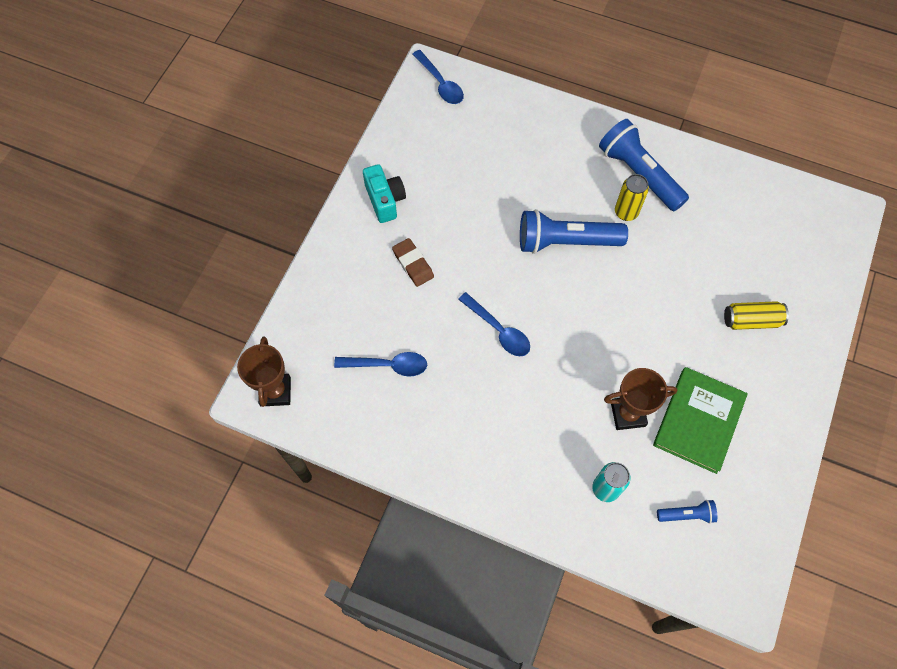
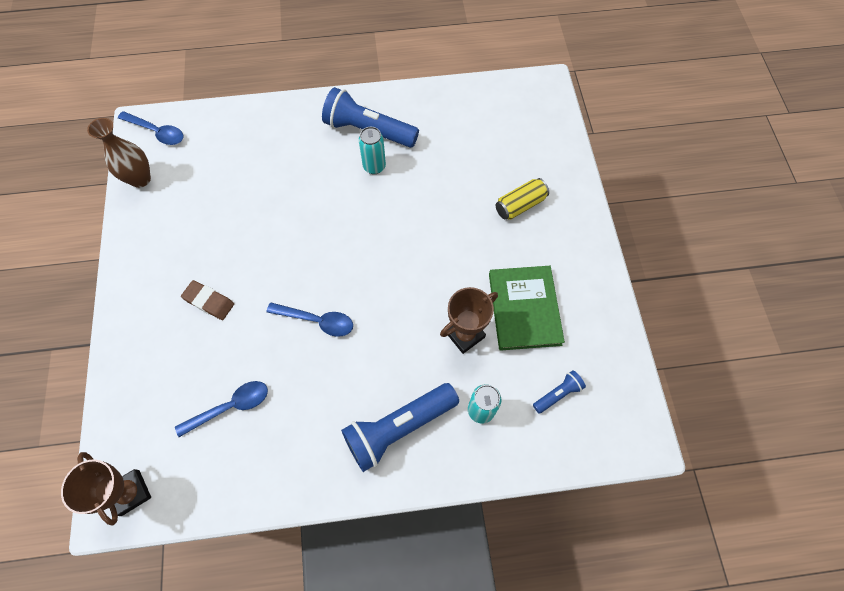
camera: 30 degrees left, 0 degrees up
(385, 200) = (154, 257): turquoise camera -> none
(406, 122) = (140, 179): none -> brown vase
(566, 241) = (336, 215): blue flashlight -> blue flashlight (398, 428)
(626, 212) = (374, 166): yellow can -> turquoise can

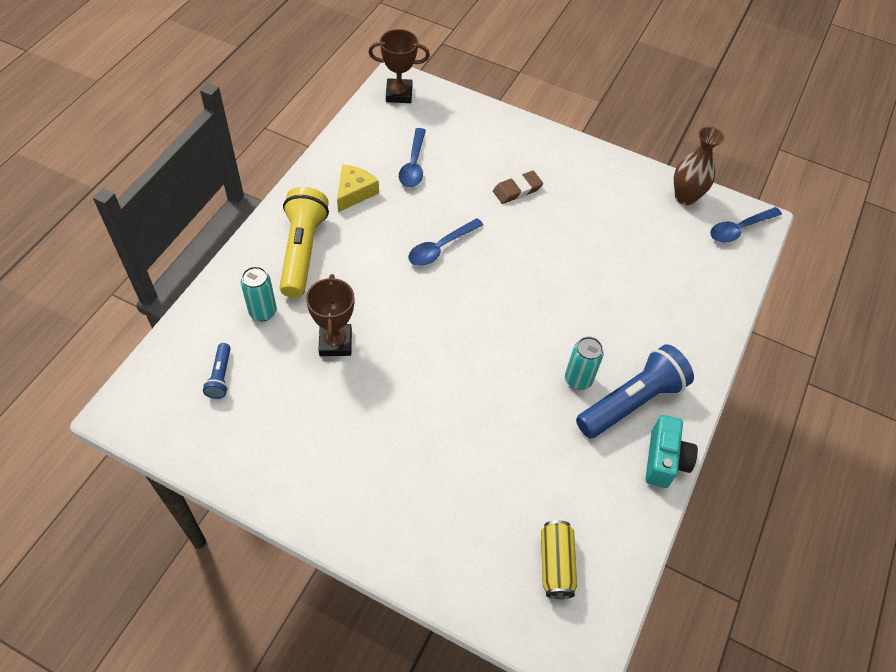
camera: 120 degrees right, 10 degrees down
(300, 435) = (354, 192): none -> yellow cheese
(398, 97) = (664, 460): none -> turquoise camera
(398, 428) = (302, 251): blue flashlight -> yellow flashlight
(520, 205) = (429, 486): yellow can -> yellow can (556, 564)
(524, 309) = (316, 406): green book -> none

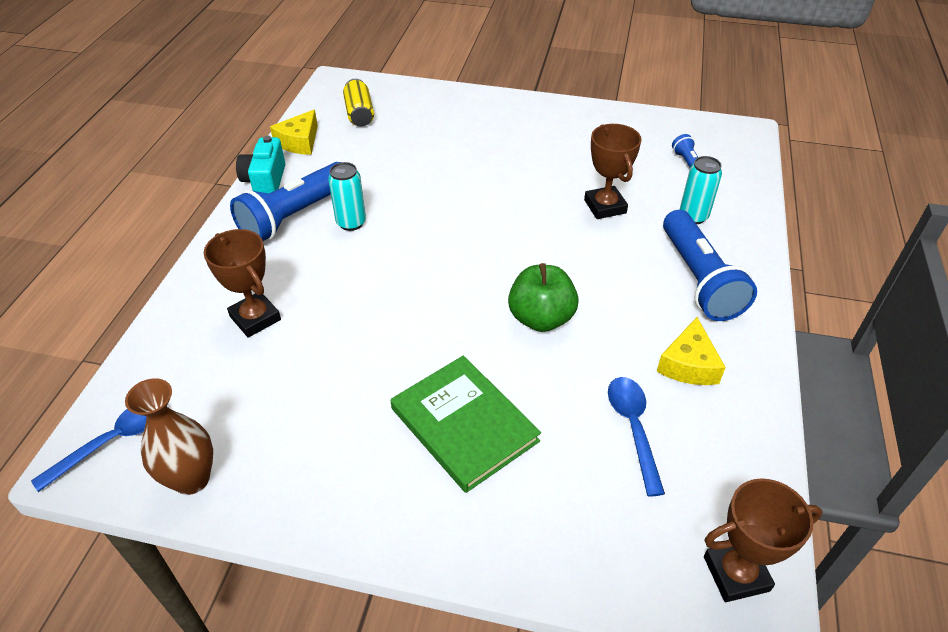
camera: 170 degrees right, 10 degrees down
(302, 251) = (698, 279): yellow flashlight -> blue flashlight
(440, 248) = (541, 318): blue spoon -> green apple
(517, 190) = (464, 424): brown eraser -> green book
(630, 522) = (299, 142): none -> yellow cheese
(658, 297) = (255, 318): none -> brown trophy

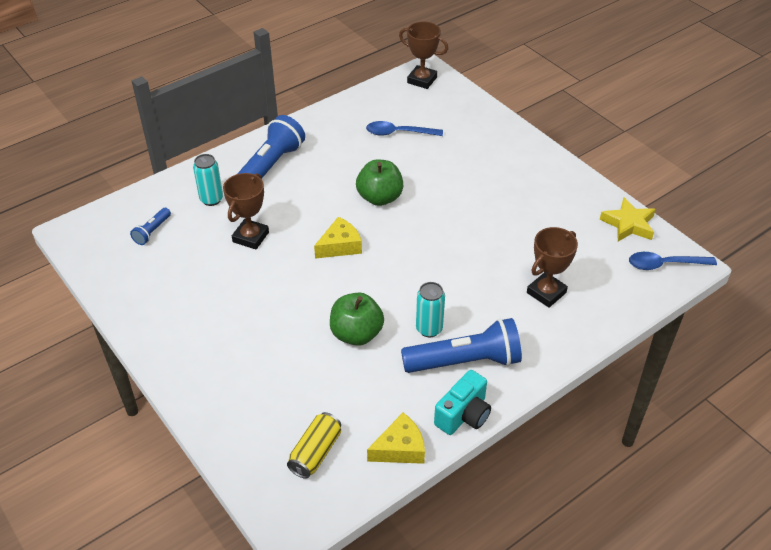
camera: 140 degrees left, 0 degrees up
(192, 479) = (628, 224): brown vase -> yellow star
(255, 318) = (546, 292): brown trophy -> brown trophy turned 45 degrees clockwise
(411, 187) = (356, 334): none -> green apple
(464, 424) = (474, 175): green book -> none
(633, 429) = (399, 133): blue spoon -> blue spoon turned 60 degrees clockwise
(688, 364) = (337, 139): yellow cheese -> yellow cheese (340, 246)

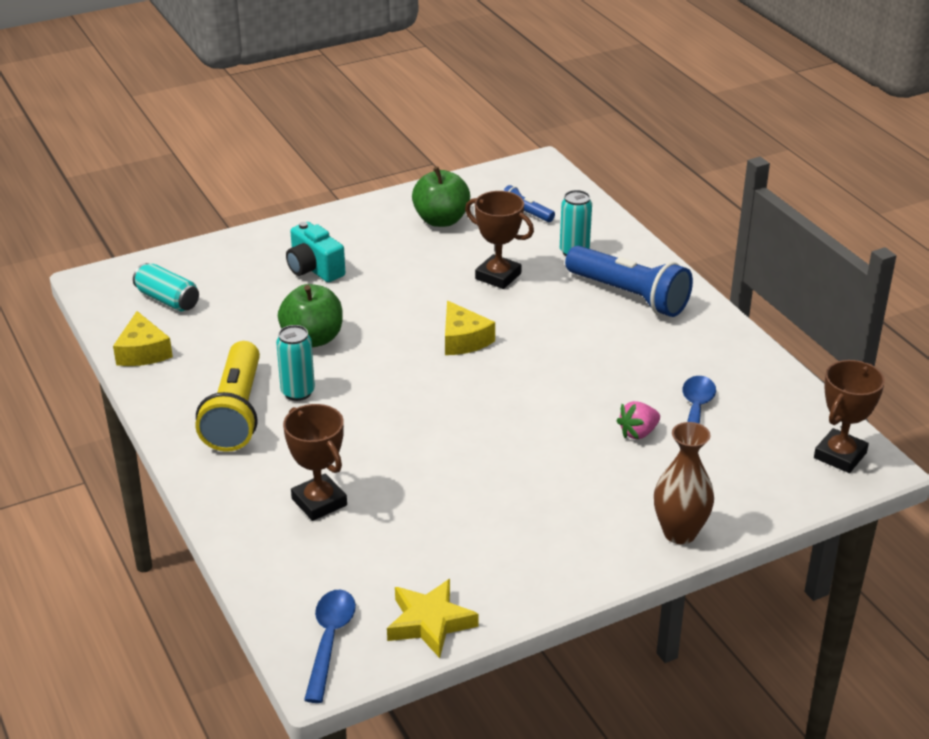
camera: 100 degrees right, 10 degrees down
(315, 452) = (168, 299): yellow can -> turquoise can
(380, 198) = (549, 380): green apple -> green apple (441, 220)
(425, 155) = (638, 433): none -> pink strawberry
(463, 415) = (161, 400): turquoise camera -> turquoise camera (314, 269)
(465, 361) = (235, 413): blue flashlight -> yellow flashlight
(511, 134) = (679, 533): none -> brown vase

